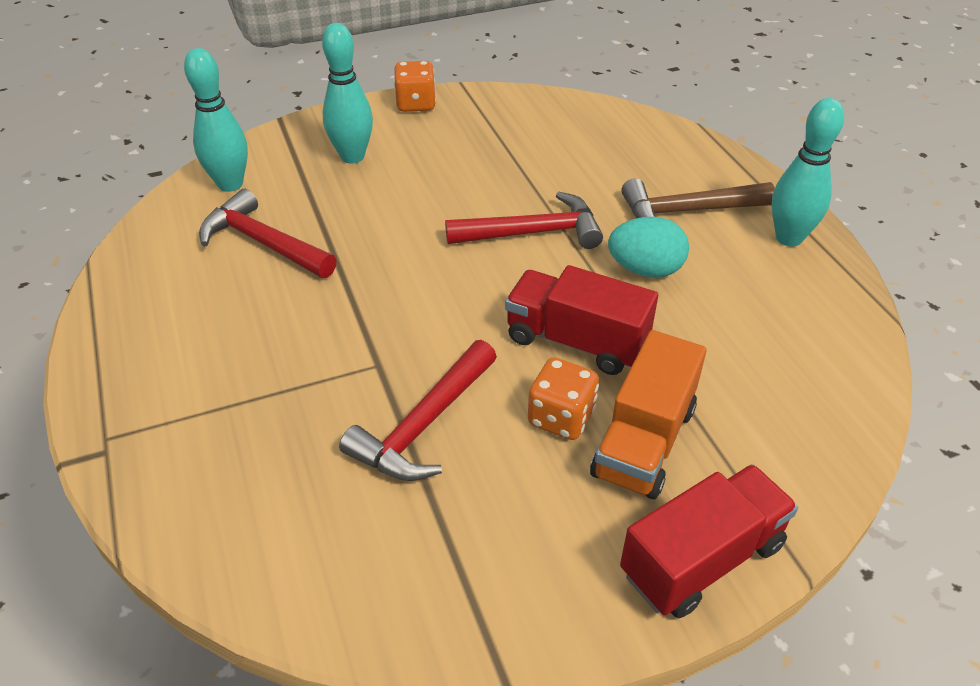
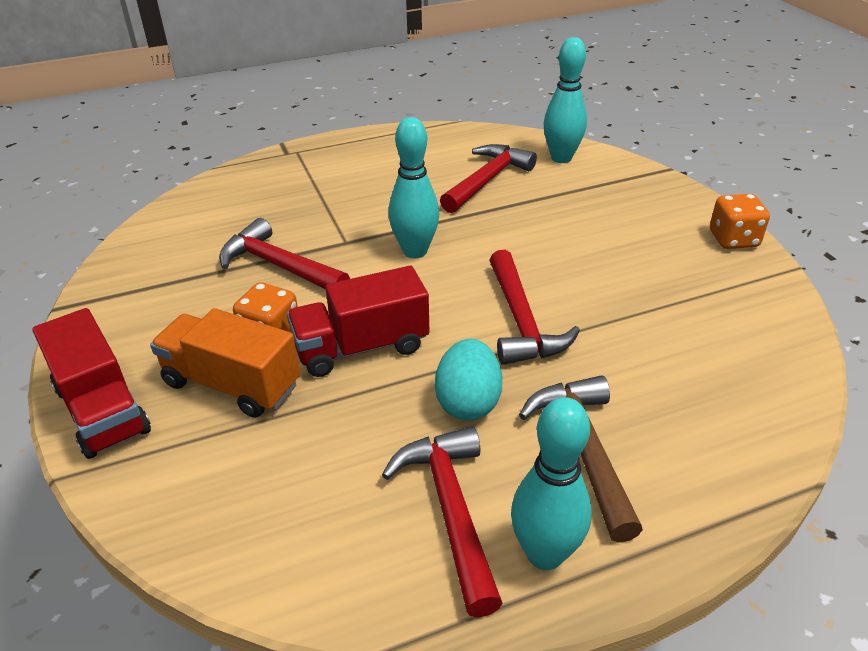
camera: 90 degrees right, 5 degrees down
(352, 156) = (621, 210): turquoise bowling pin -> turquoise bowling pin (415, 251)
(576, 341) = (361, 347): red truck -> red truck turned 135 degrees counterclockwise
(765, 282) = (451, 510): none -> red hammer

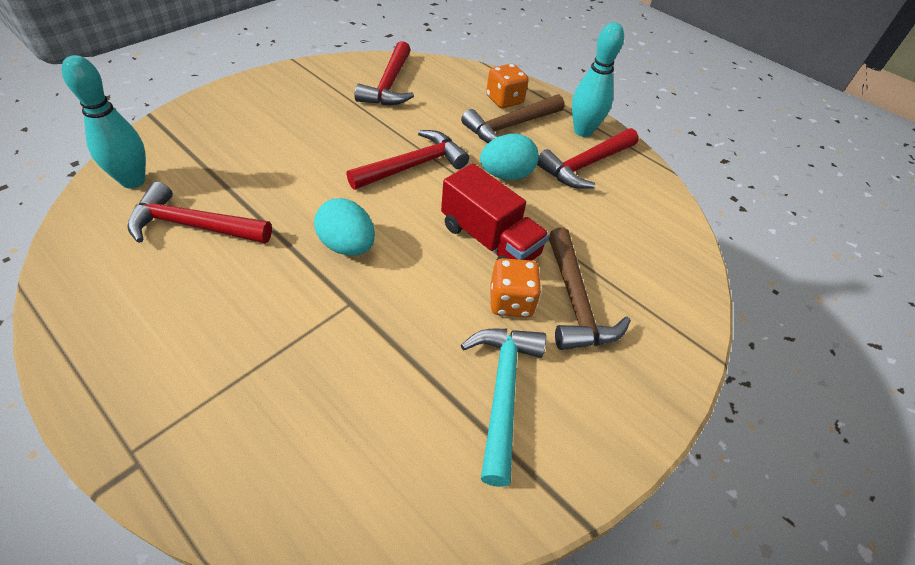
camera: 120 degrees left, 10 degrees up
(102, 410) = (658, 374): red truck -> none
(190, 299) = (502, 392): none -> turquoise hammer
(232, 384) = (575, 301): orange truck -> brown hammer
(279, 266) = (415, 341): red hammer -> red hammer (389, 85)
(415, 251) = (347, 246): turquoise bowling pin -> turquoise egg
(733, 239) = (265, 82): orange dice -> orange dice (504, 100)

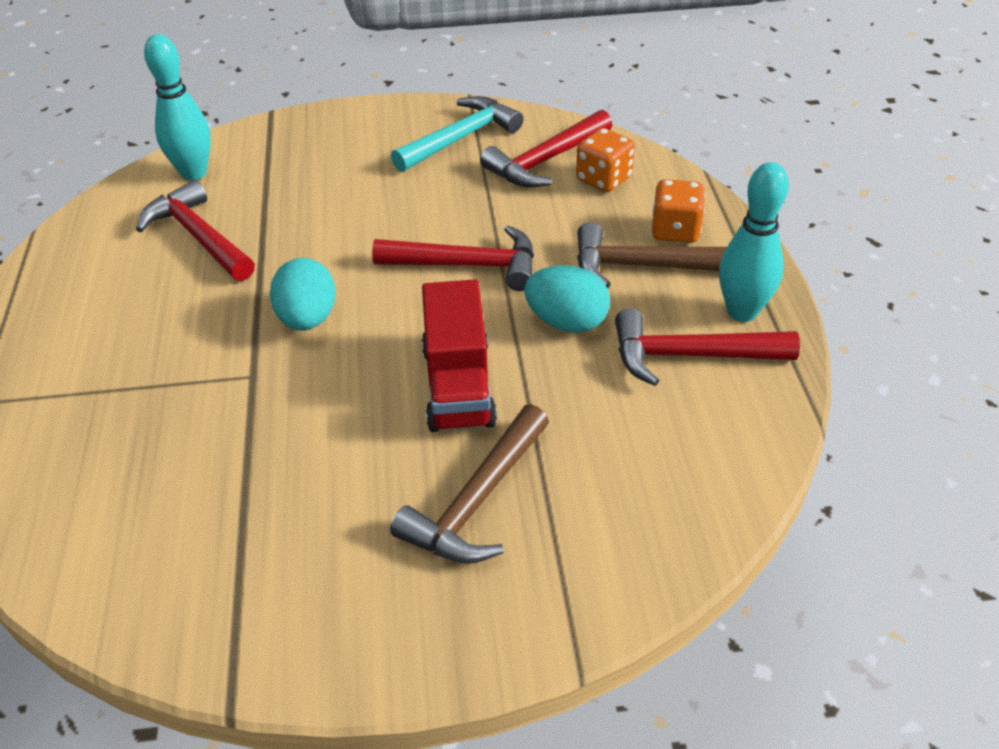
camera: 45 degrees right, 5 degrees down
(502, 392) = (292, 540): turquoise hammer -> turquoise hammer (460, 138)
(511, 302) = (405, 460): orange dice -> orange dice (603, 179)

